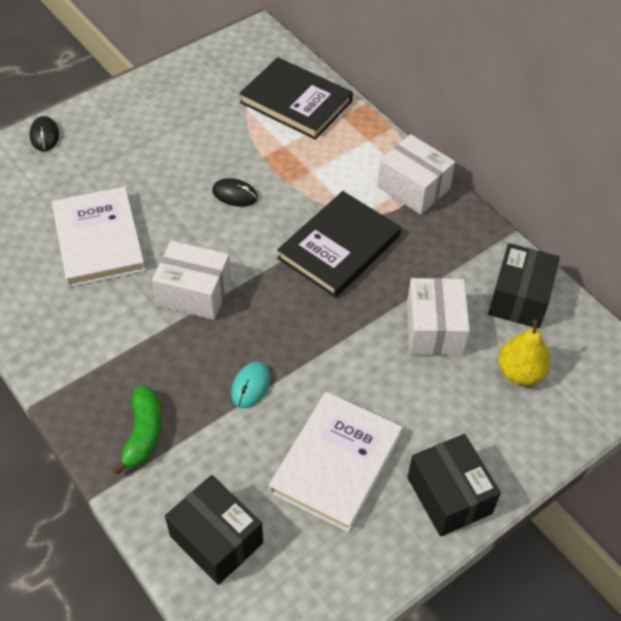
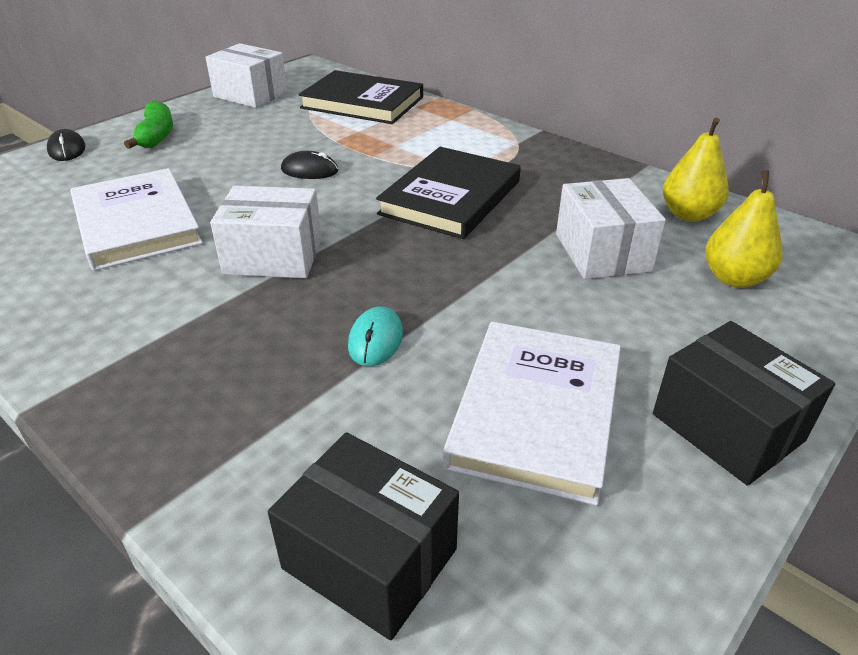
camera: 10 degrees left, 15 degrees down
(143, 433) = (216, 421): green banana -> green banana (156, 136)
(413, 188) = (517, 146): white box -> white box (250, 94)
(519, 298) = (688, 214): black box -> yellow pear

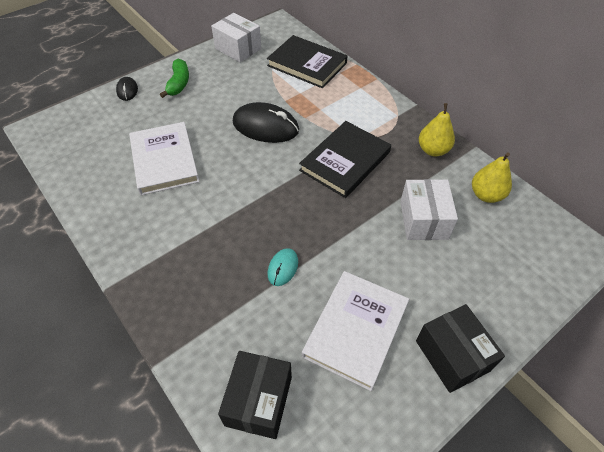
camera: 10 degrees right, 15 degrees up
(273, 256) = (237, 197): white box -> none
(309, 170) = (265, 126): black mouse -> black mouse, size x1.97
(370, 558) = (258, 401): black box -> black box turned 60 degrees clockwise
(734, 278) = (495, 251): yellow pear -> yellow pear (433, 150)

